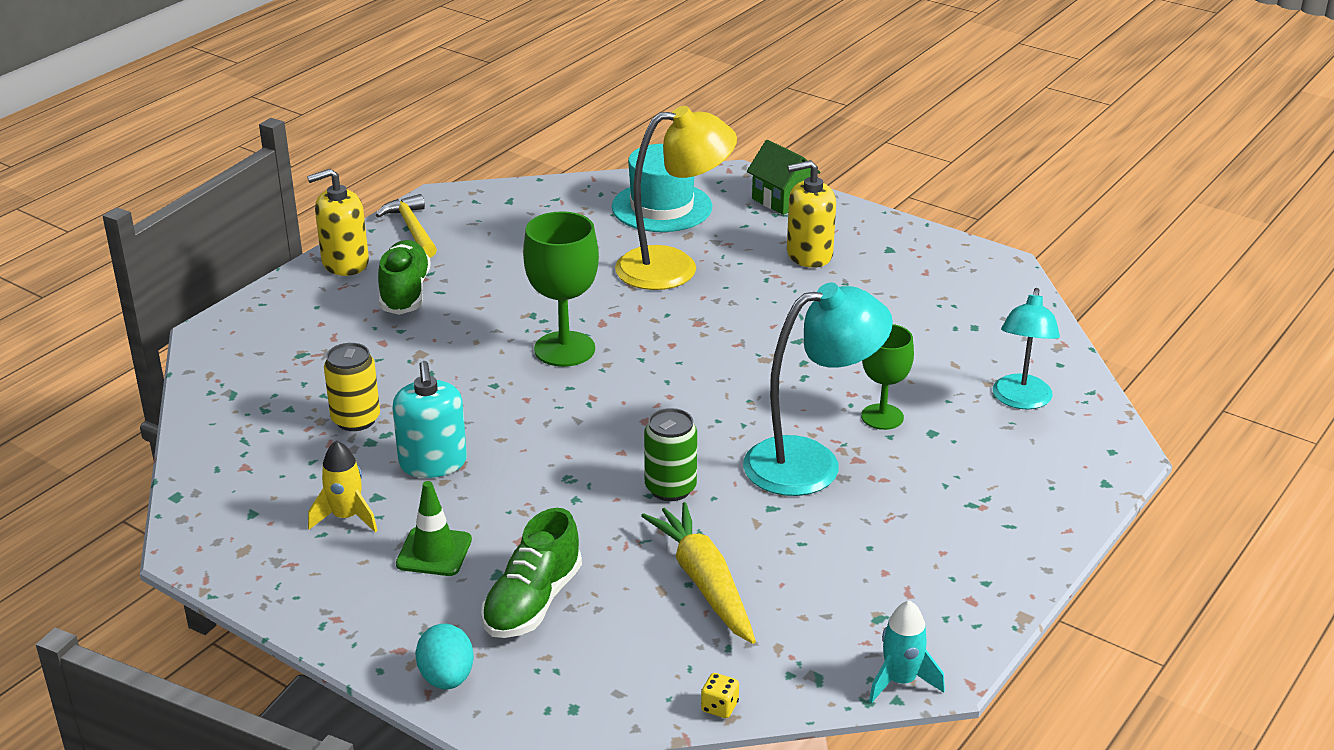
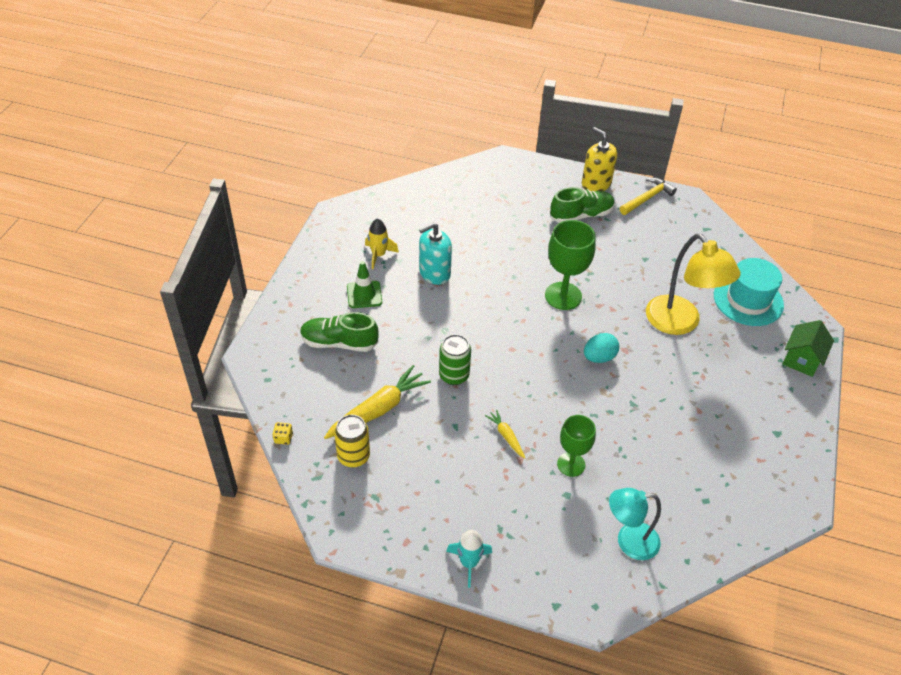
camera: 70 degrees right, 15 degrees up
(356, 419) = (457, 233): yellow can -> yellow can (353, 456)
(447, 678) = (275, 326): turquoise egg -> turquoise egg (599, 357)
(809, 255) = (740, 389): yellow soap dispenser -> none
(811, 463) = (506, 436): turquoise lamp -> yellow carrot
(900, 681) = (325, 516): turquoise rocket -> turquoise rocket (469, 563)

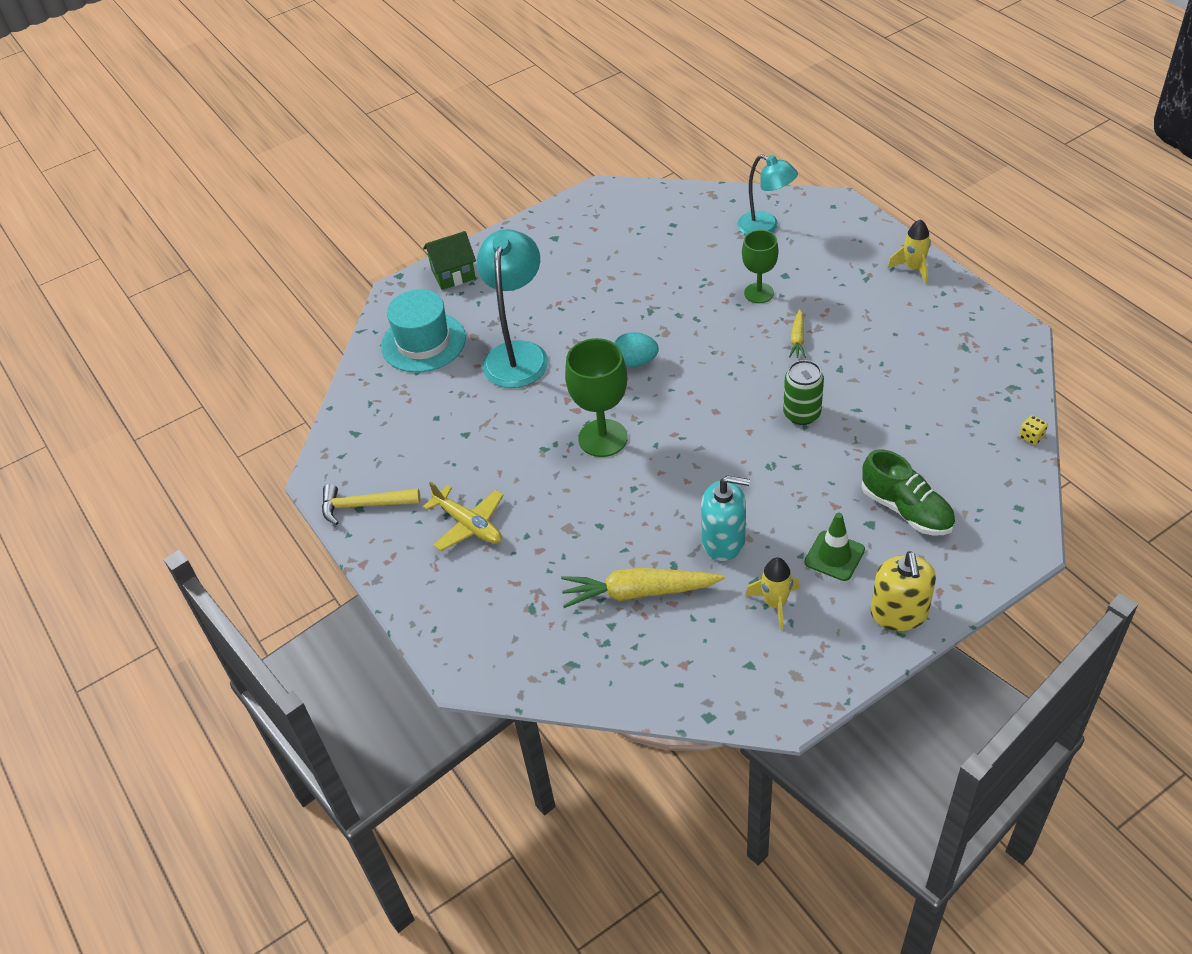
camera: 135 degrees left, 0 degrees up
(353, 456) = (964, 388): yellow can -> none
(378, 409) = (909, 418): yellow carrot -> yellow carrot (639, 592)
(469, 563) = (913, 268): turquoise rocket -> yellow rocket
(581, 215) = (469, 524): green shoe -> yellow plane
(596, 183) = (396, 560): yellow soap dispenser -> yellow soap dispenser (899, 613)
(680, 323) = (518, 354): yellow lamp -> turquoise lamp

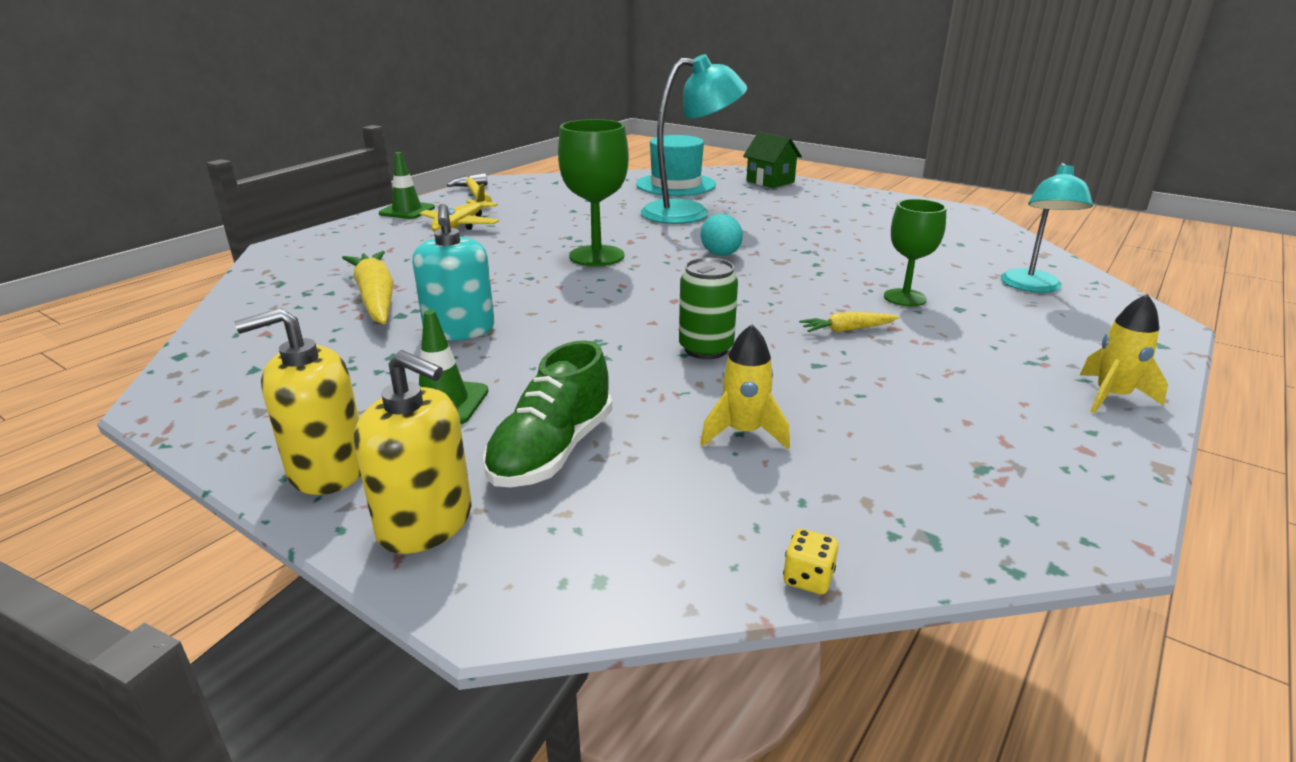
camera: 65 degrees right, 20 degrees down
(394, 567) = (407, 211): none -> green traffic cone
(775, 603) = (355, 372): yellow rocket -> yellow rocket (744, 433)
(961, 569) = (425, 522): none -> yellow soap dispenser

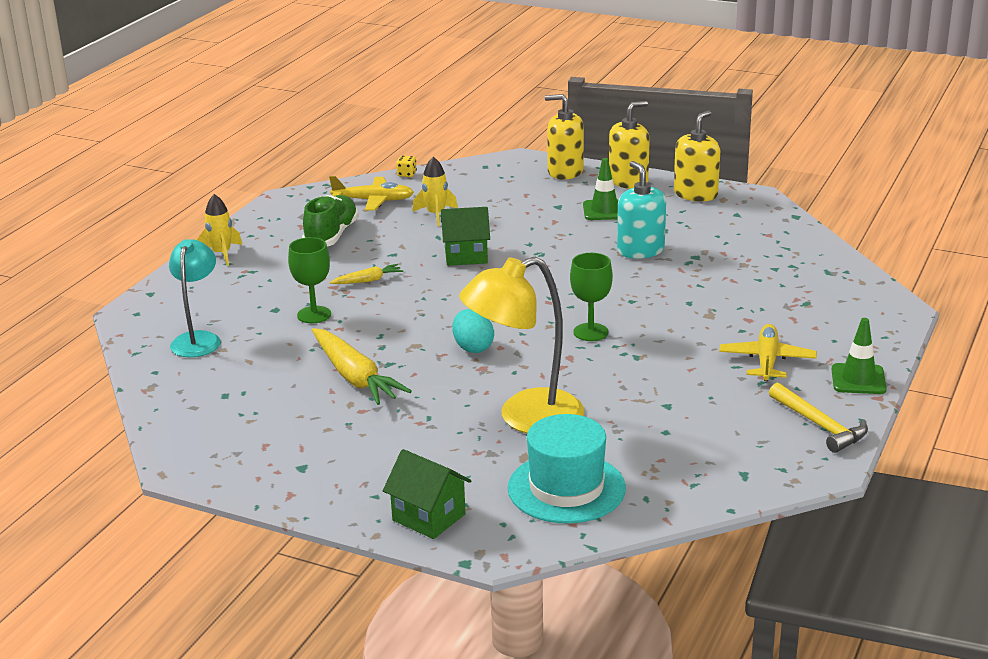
camera: 170 degrees right, 0 degrees up
(254, 417) = (695, 194): none -> yellow soap dispenser
(376, 298) = (731, 267): yellow carrot -> yellow carrot (355, 377)
(552, 451) = (529, 198): green shoe -> green shoe (331, 235)
(596, 256) = (590, 332): green goblet -> green goblet, size x0.66
(689, 212) = (525, 417): turquoise lamp -> yellow lamp
(706, 349) = (466, 256): green can -> green house
(875, 489) = (373, 201): none -> yellow plane

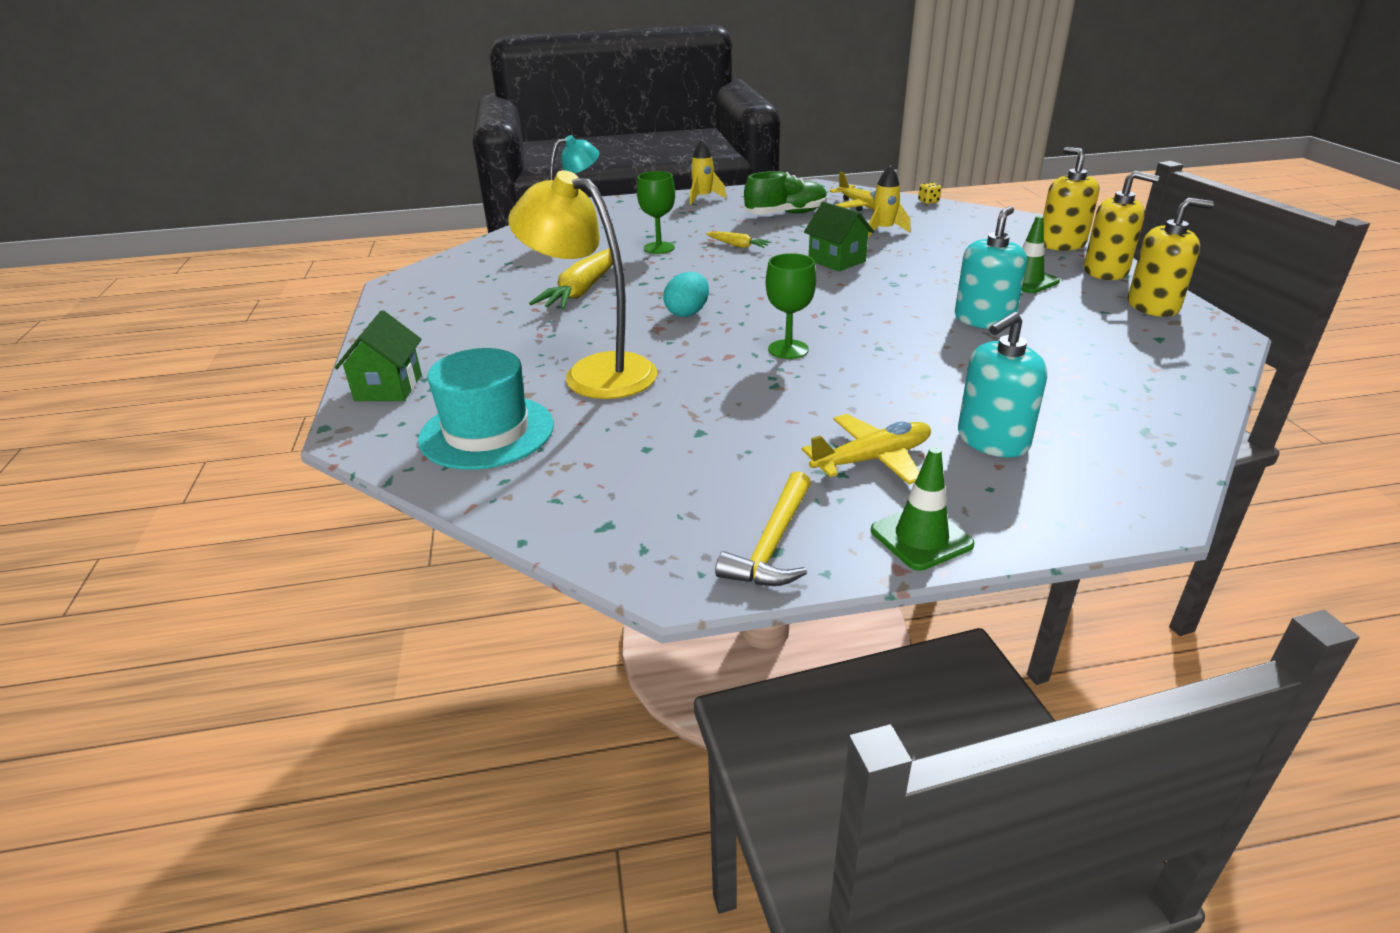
camera: 55 degrees right, 5 degrees up
(788, 317) = (992, 440): none -> turquoise soap dispenser

